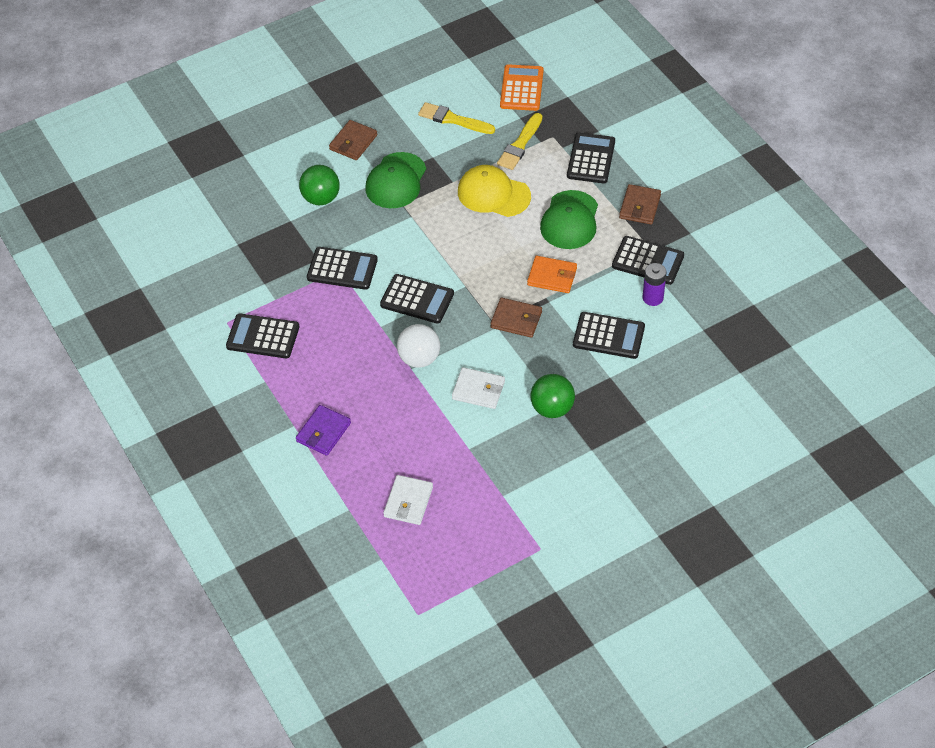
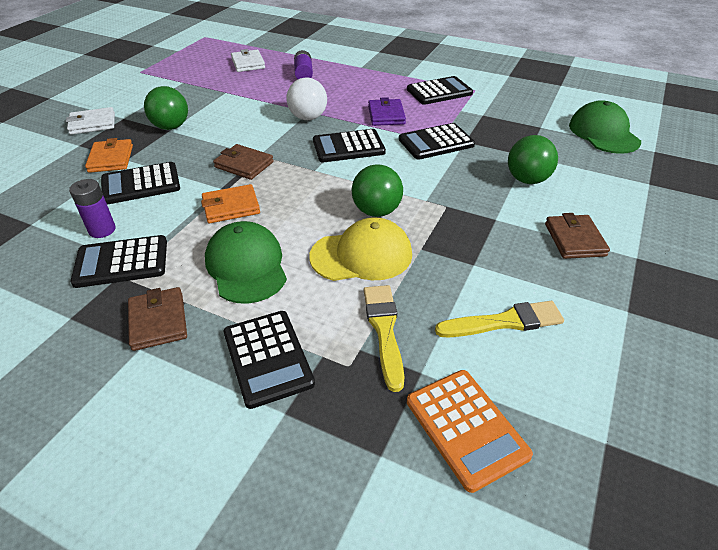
camera: 145 degrees right, 10 degrees down
(323, 432) = (337, 70): purple wallet -> purple wallet (386, 115)
(364, 443) = (303, 74): none -> purple battery
(396, 181) = (480, 223): green cap -> green cap (603, 133)
(454, 223) = (376, 211): none -> green ball
(478, 390) = (242, 117): white wallet -> white wallet (92, 124)
(516, 319) = (244, 165): brown wallet -> brown wallet turned 45 degrees clockwise
(622, 384) = (111, 159): none -> orange wallet

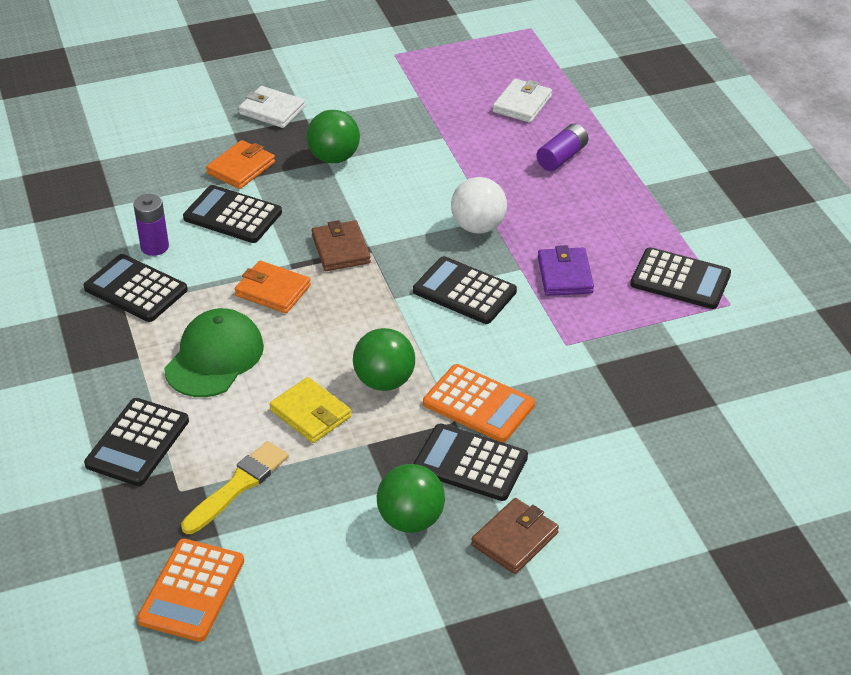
camera: 45 degrees right, 0 degrees up
(158, 321) = (105, 360): brown wallet -> none
(362, 255) = (311, 413): yellow cap -> yellow wallet
(386, 115) = (564, 275): purple wallet -> purple wallet turned 45 degrees counterclockwise
(436, 142) = (562, 345): black calculator -> black calculator (470, 463)
(444, 190) = (478, 404): none -> orange calculator
(504, 322) = (333, 551): yellow brush -> none
(527, 180) = (581, 452): green ball -> green ball (411, 520)
(603, 133) = (778, 463): green cap -> none

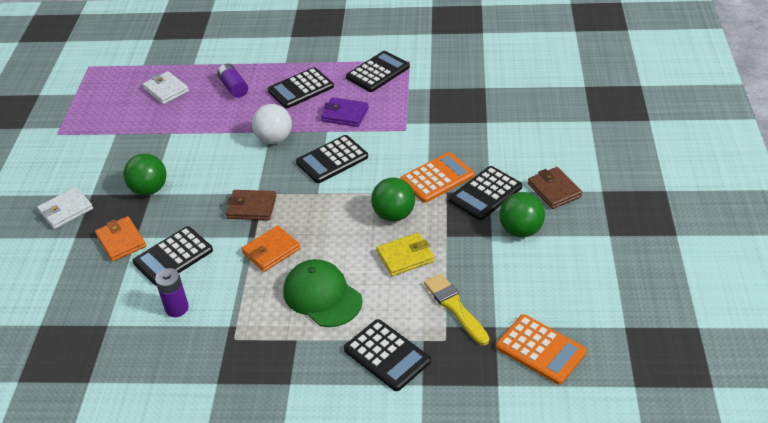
camera: 65 degrees left, 0 degrees up
(135, 289) = (219, 328): black calculator -> black calculator (301, 89)

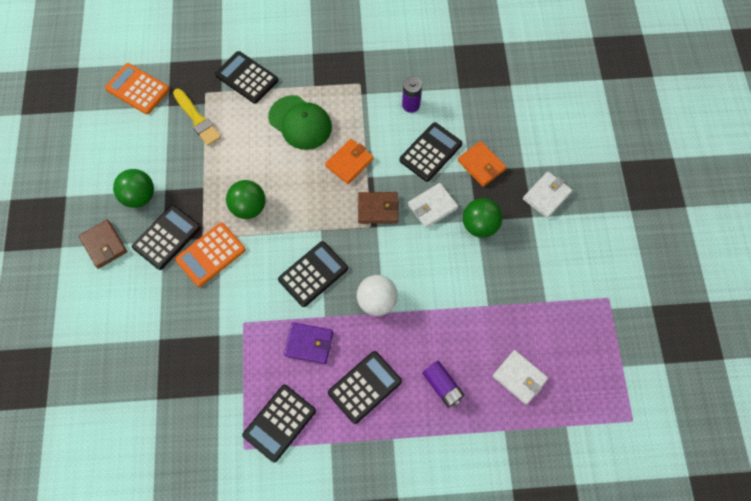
camera: 170 degrees right, 25 degrees up
(192, 207) = (432, 207): none -> white wallet
(405, 257) = (237, 163): yellow wallet -> none

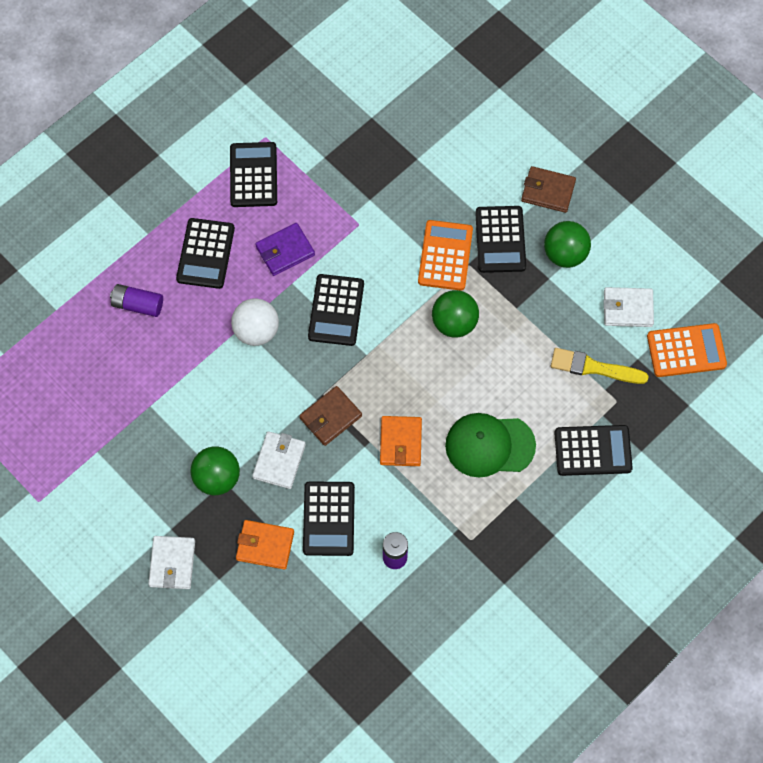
camera: 140 degrees right, 0 degrees up
(519, 377) = (74, 363): white wallet -> white wallet (627, 309)

